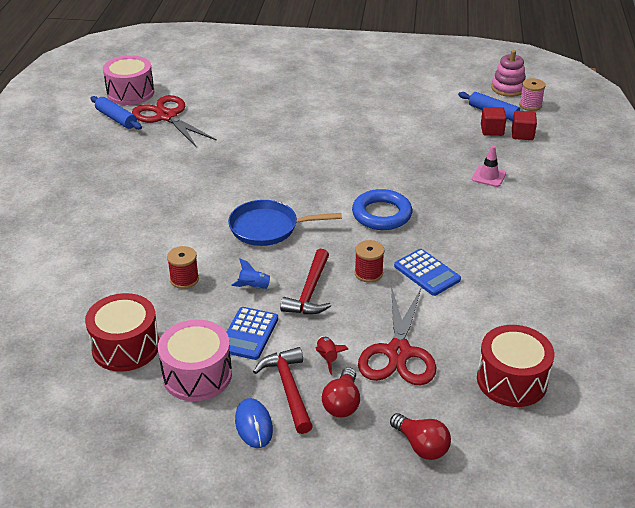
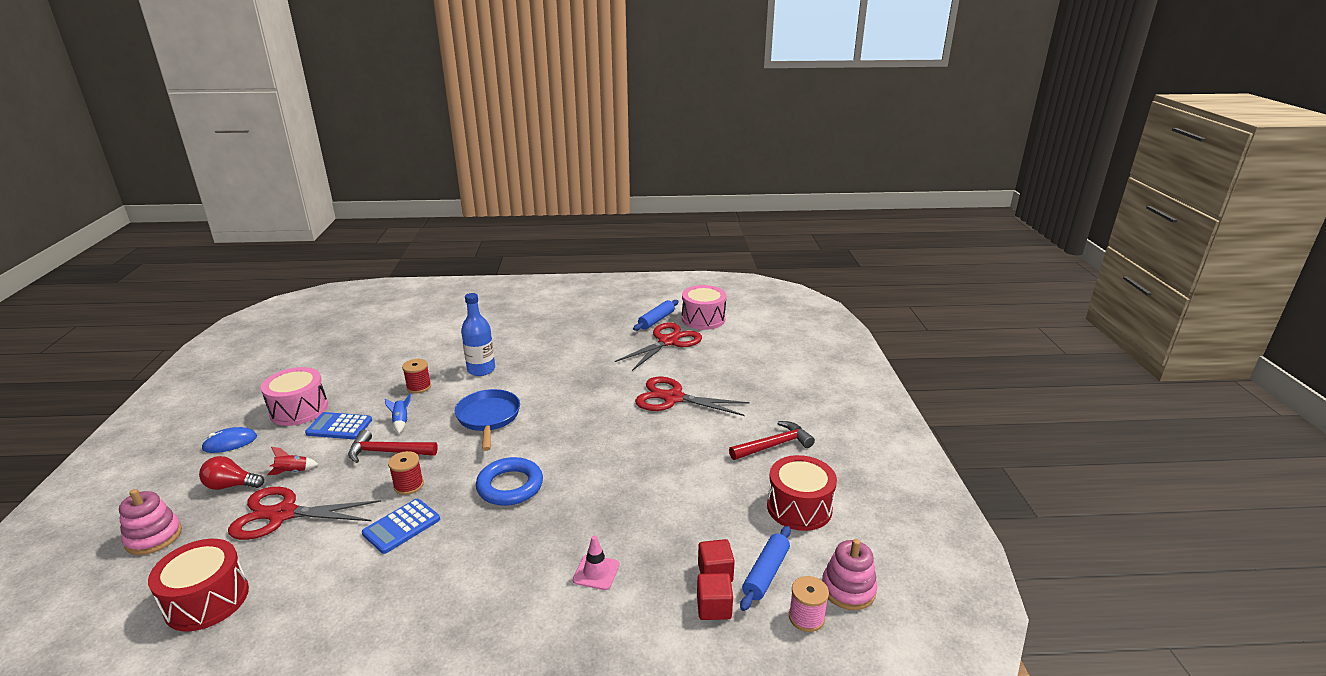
camera: 80 degrees right, 10 degrees down
(125, 347) = (343, 375): red drum -> red drum (799, 507)
(166, 235) = (481, 369): none -> blue bottle
(273, 124) = (673, 398): none -> red scissors
(288, 388) = (263, 455): red hammer -> red hammer (774, 445)
(421, 446) = (154, 537): red light bulb -> pink stacking toy

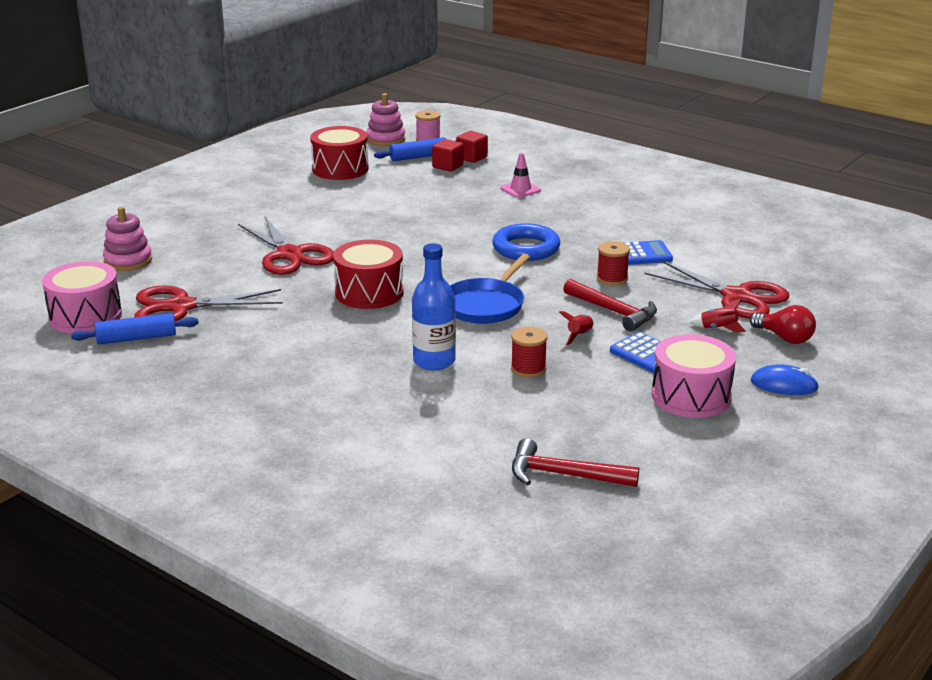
camera: 140 degrees left, 0 degrees up
(154, 537) = (860, 320): pink stacking toy -> pink stacking toy (128, 261)
(207, 600) = (807, 264): red drum -> red drum (369, 293)
(401, 422) = (579, 336): blue rocket -> red rocket
(774, 445) = (282, 198): red hammer -> red hammer (563, 475)

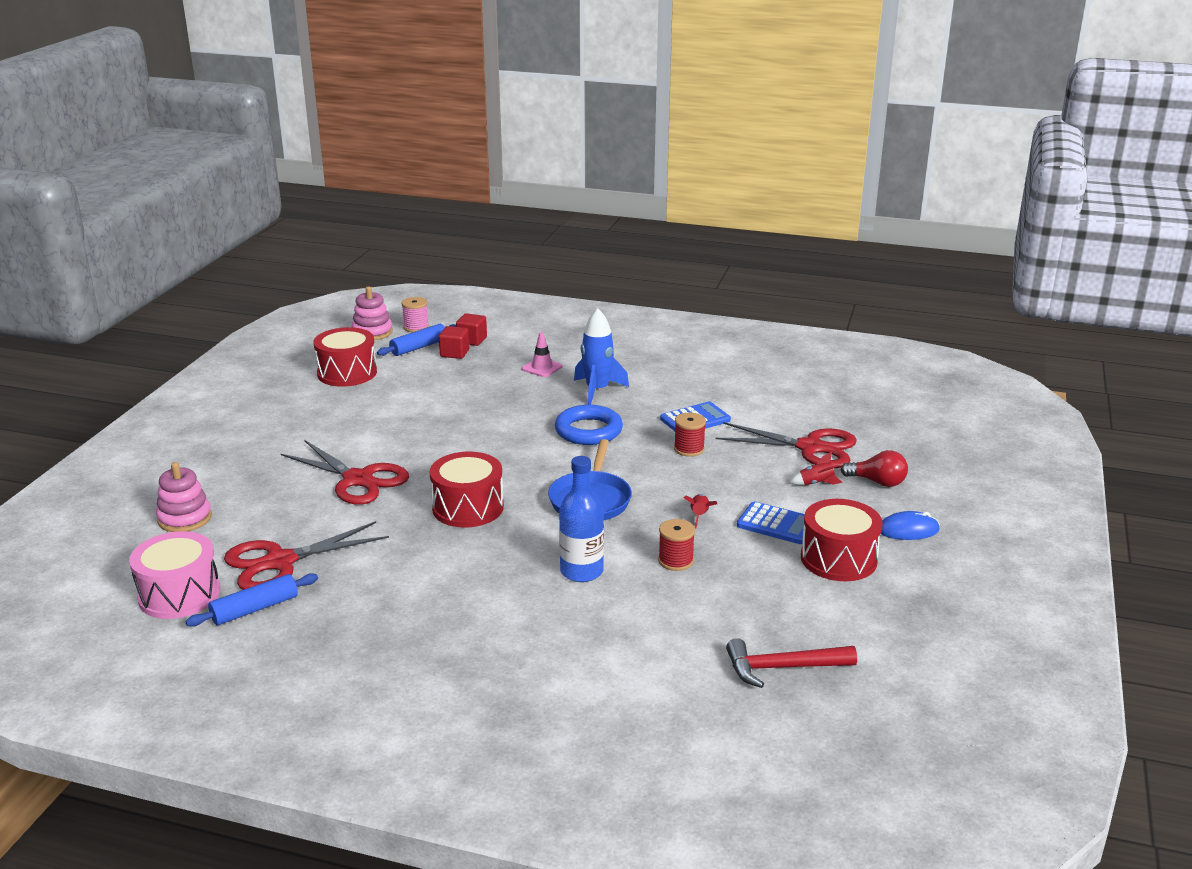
camera: 20 degrees left, 0 degrees up
(559, 216) = (597, 390): none -> blue rocket
(614, 312) = (713, 484): red hammer -> none
(691, 396) = (838, 559): pink drum -> red drum

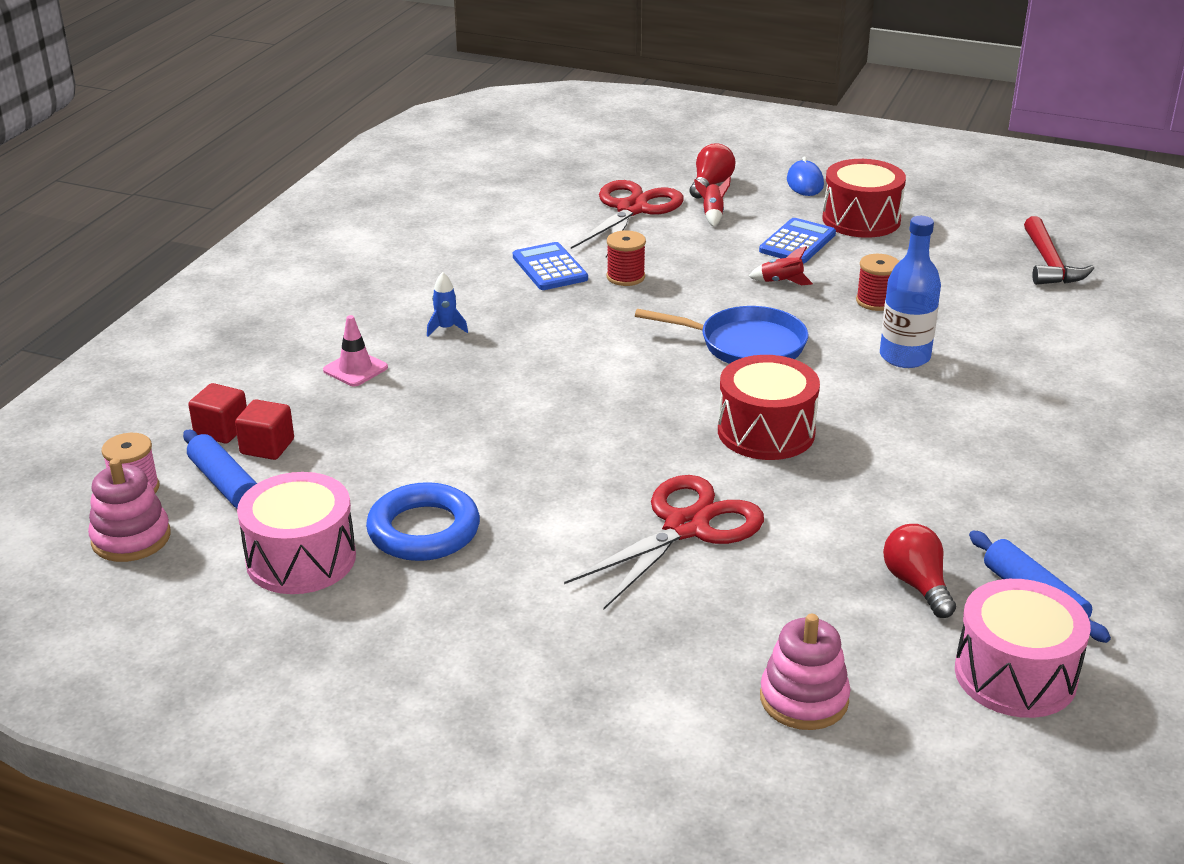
camera: 85 degrees left, 5 degrees up
(280, 562) = (917, 584): red scissors -> red light bulb
(347, 373) = (301, 559): red drum -> pink drum
(588, 431) = (565, 339): blue ring -> blue ring (424, 530)
(597, 390) = (446, 328): blue rocket -> blue rocket, size x0.49

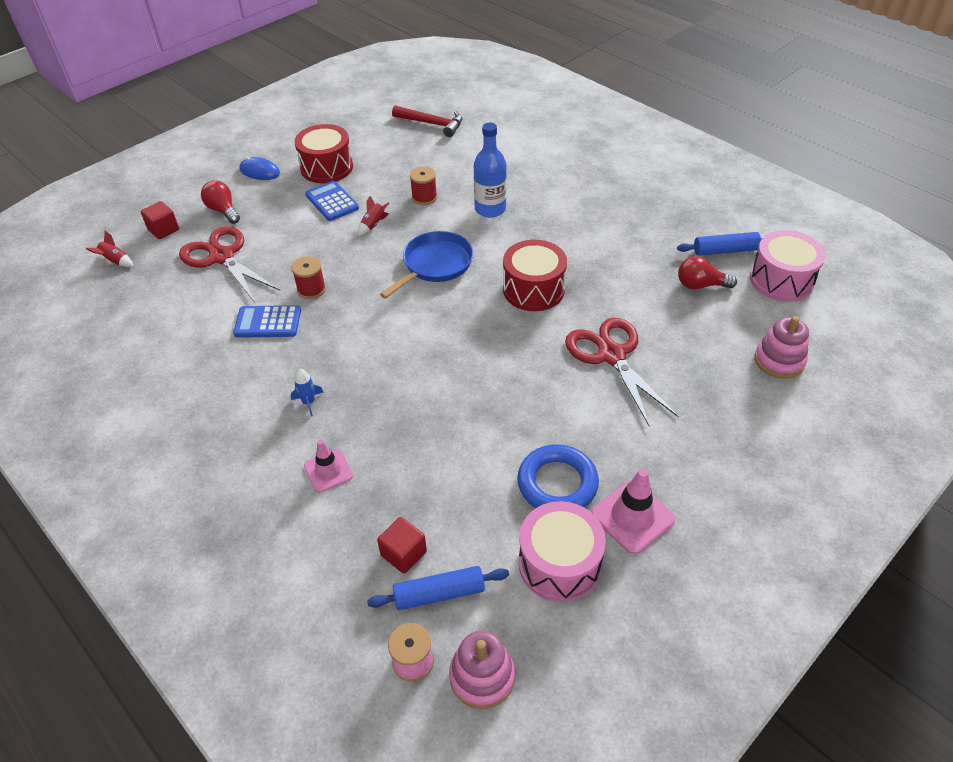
camera: 65 degrees left, 15 degrees up
(221, 430) = (362, 580): red cube -> red cube (163, 230)
(401, 603) = (632, 517): none -> pink traffic cone
(712, 214) = (264, 224): red rocket -> red rocket (115, 261)

